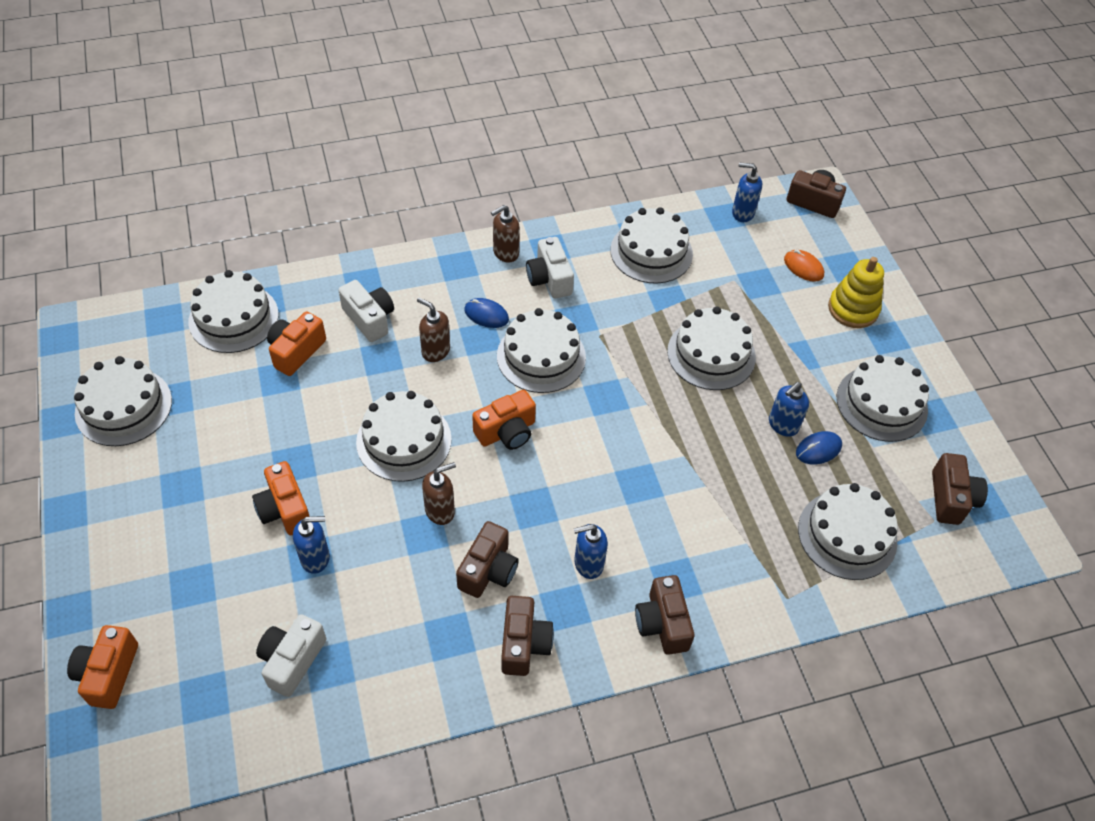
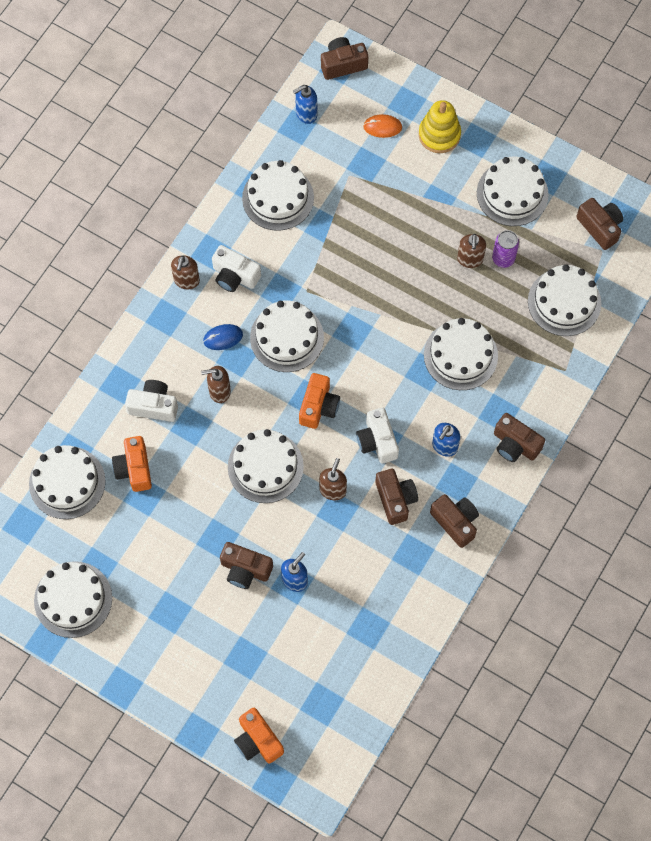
camera: 40 degrees left, 15 degrees up
(285, 509) = (245, 569): orange camera -> brown camera
(292, 660) = (346, 643): white camera -> white camera (377, 441)
(711, 354) = (385, 245): white cake -> white cake (460, 355)
(782, 425) = (470, 259): blue soap dispenser -> brown soap dispenser
(818, 449) = (503, 258): blue mouse -> purple can

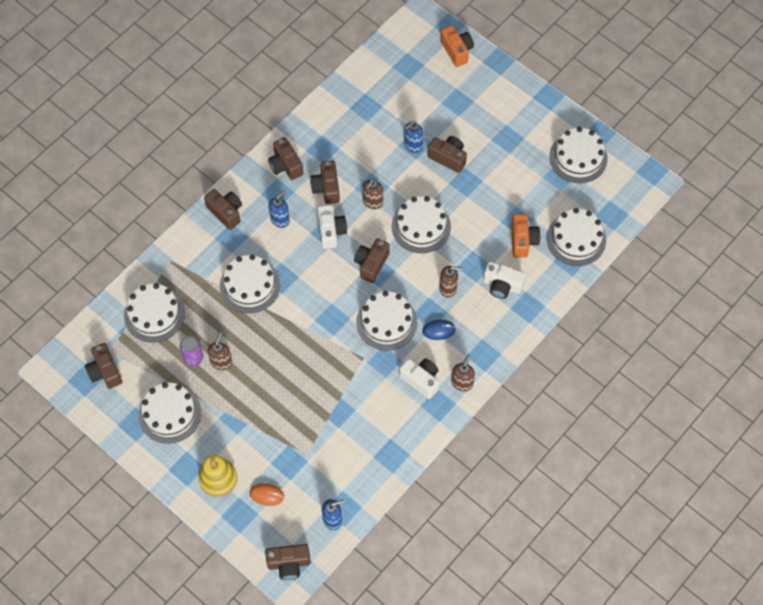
camera: 170 degrees left, 5 degrees down
(278, 198) = (372, 443): white cake -> none
(318, 407) = (371, 264): orange camera -> brown camera

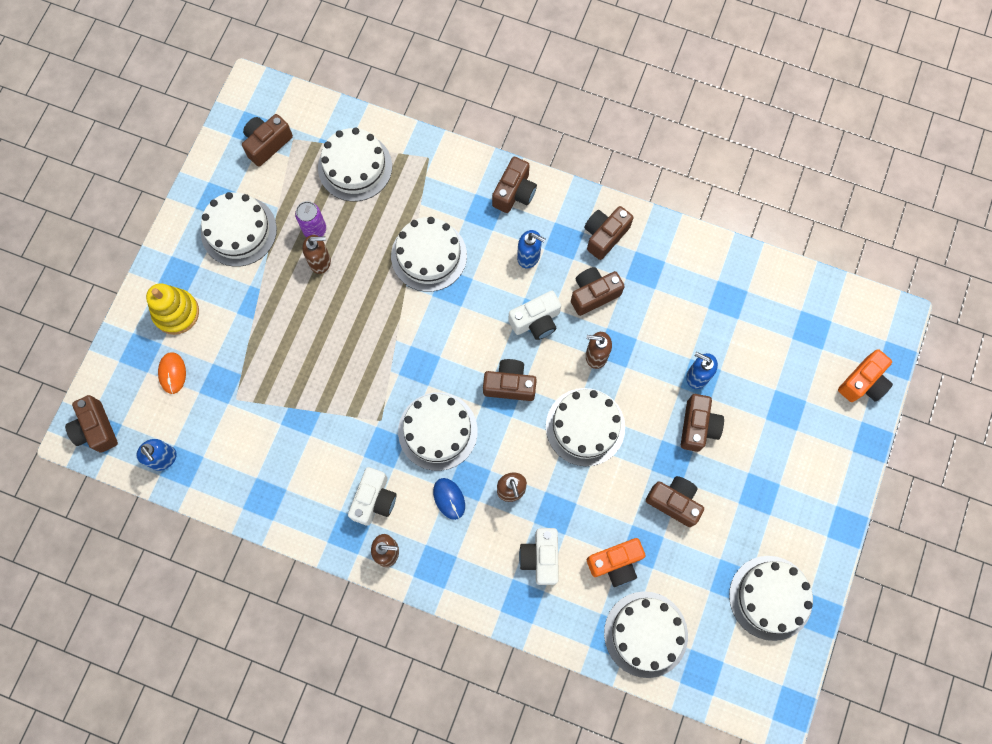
camera: 70 degrees right, 10 degrees up
(494, 190) = (674, 502): none -> brown camera

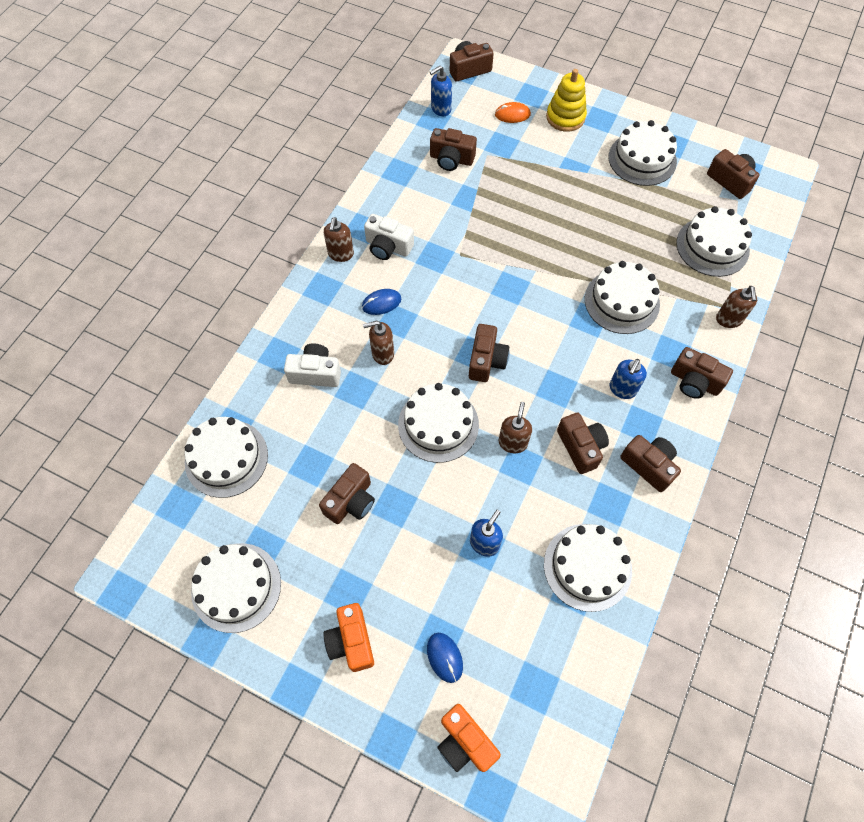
camera: 95 degrees right, 10 degrees down
(315, 230) = (645, 213): purple can -> none
(320, 261) = (614, 216): brown soap dispenser -> brown soap dispenser (728, 320)
(437, 431) = (445, 298): white cake -> white cake (587, 567)
(536, 321) = (552, 390): white camera -> none
(615, 563) = (298, 438): orange camera -> orange camera (351, 641)
(698, 426) = (428, 536): brown camera -> brown camera (451, 159)
(800, 403) = (444, 657): none -> blue mouse

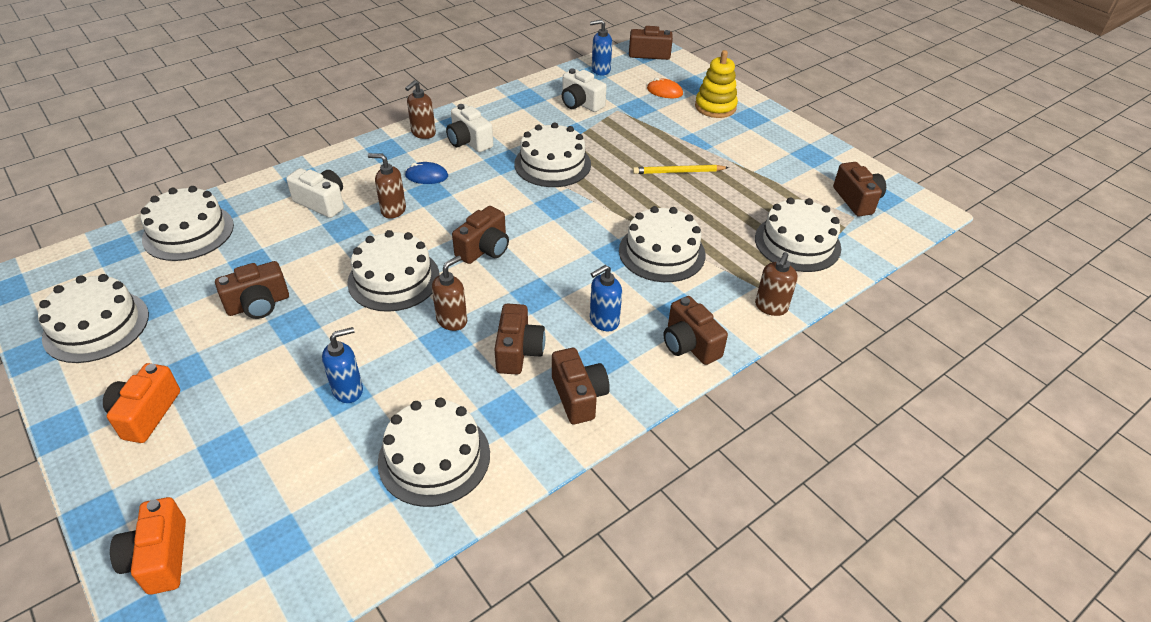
camera: 25 degrees right, 20 degrees down
(444, 657) = (216, 470): blue mouse -> none
(451, 159) = (580, 103): brown camera -> white camera
(582, 208) = (678, 172): none -> yellow pencil
(642, 159) = (771, 156): white cake -> white cake (552, 164)

